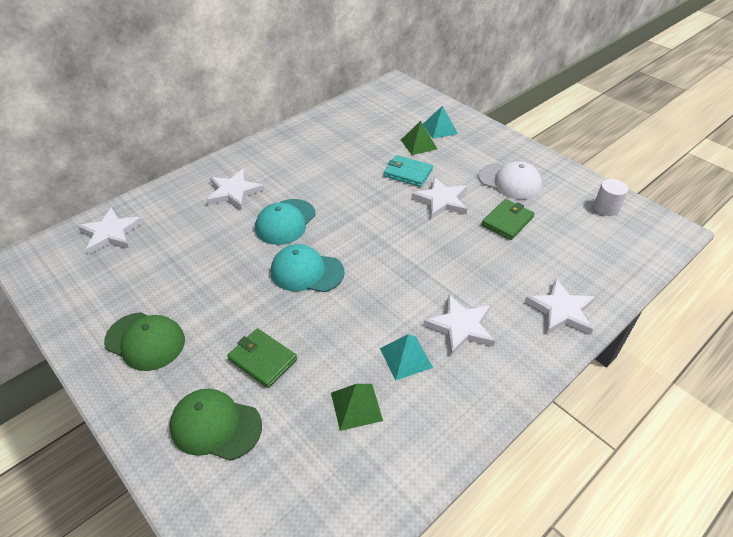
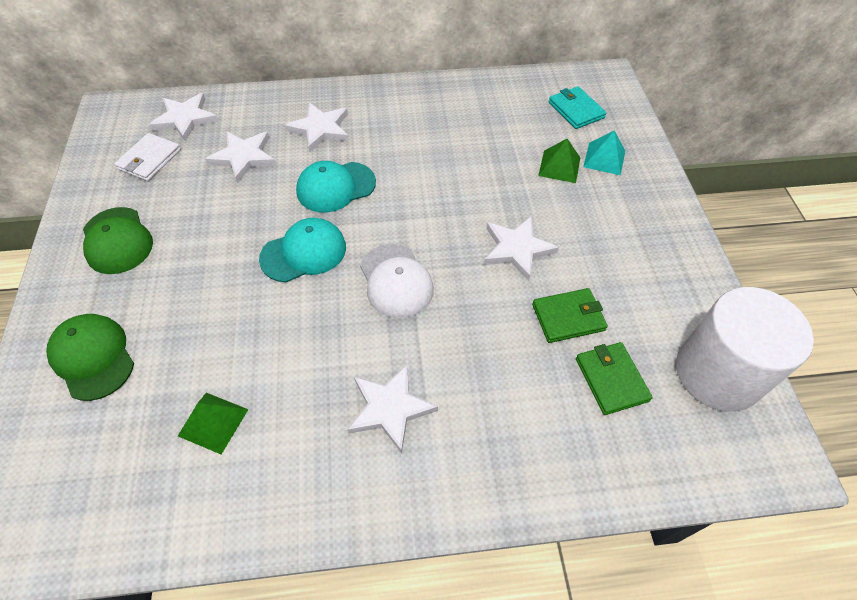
camera: 35 degrees right, 10 degrees up
(110, 274) = (149, 159): none -> white wallet
(262, 359) = (184, 319): green wallet -> green wallet (611, 379)
(306, 272) = (304, 252): turquoise cap -> turquoise cap turned 105 degrees clockwise
(406, 357) = (304, 404): turquoise pyramid -> none
(408, 173) = (512, 196): turquoise wallet -> turquoise wallet (576, 110)
(510, 181) = (623, 269): white cap -> white cap (396, 281)
(561, 310) = (519, 465): white star -> white star (244, 157)
(606, 208) = (718, 373): white cylinder -> white cylinder, size x2.26

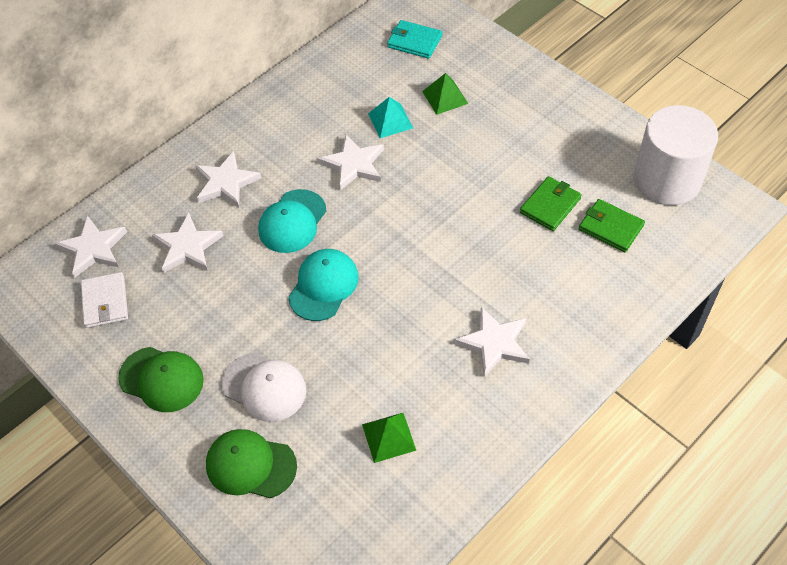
camera: 35 degrees left, 0 degrees up
(396, 281) = (413, 260): white cap -> white cap (264, 387)
(517, 249) = (473, 180): white star -> white star (353, 164)
(604, 158) = (471, 71): turquoise pyramid -> turquoise pyramid (390, 120)

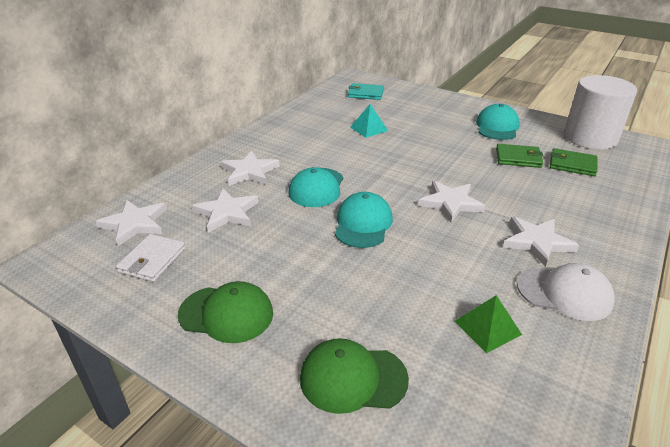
camera: 15 degrees left, 20 degrees down
(105, 302) = (152, 260): white wallet -> white wallet turned 45 degrees clockwise
(264, 387) = (339, 305): white cap -> white cap (564, 293)
(353, 164) = (352, 152): white star -> white star (450, 203)
(445, 97) = (402, 115): green pyramid -> none
(550, 205) = (518, 158): green wallet -> green wallet turned 75 degrees clockwise
(557, 139) = (497, 127): none -> turquoise cap

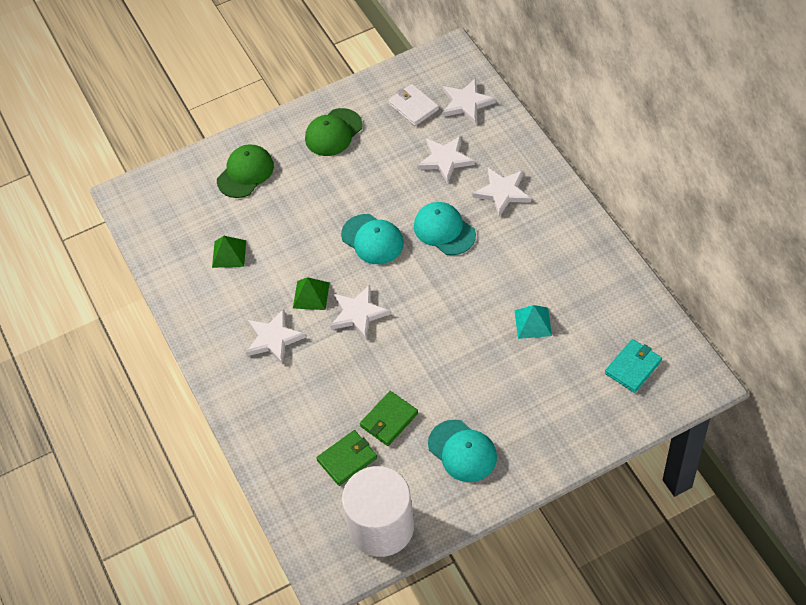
camera: 125 degrees right, 20 degrees up
(465, 238) = (311, 295): none -> green pyramid
(564, 293) = (221, 315): white cap -> none

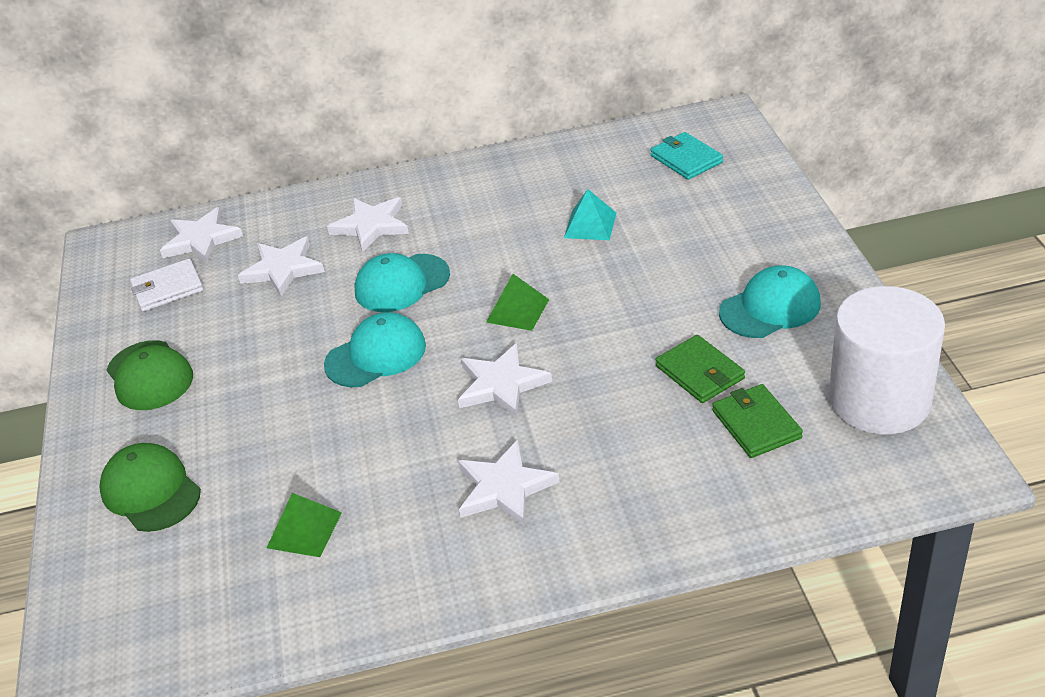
camera: 75 degrees left, 15 degrees down
(311, 295) = (442, 434): green pyramid -> green pyramid (517, 310)

